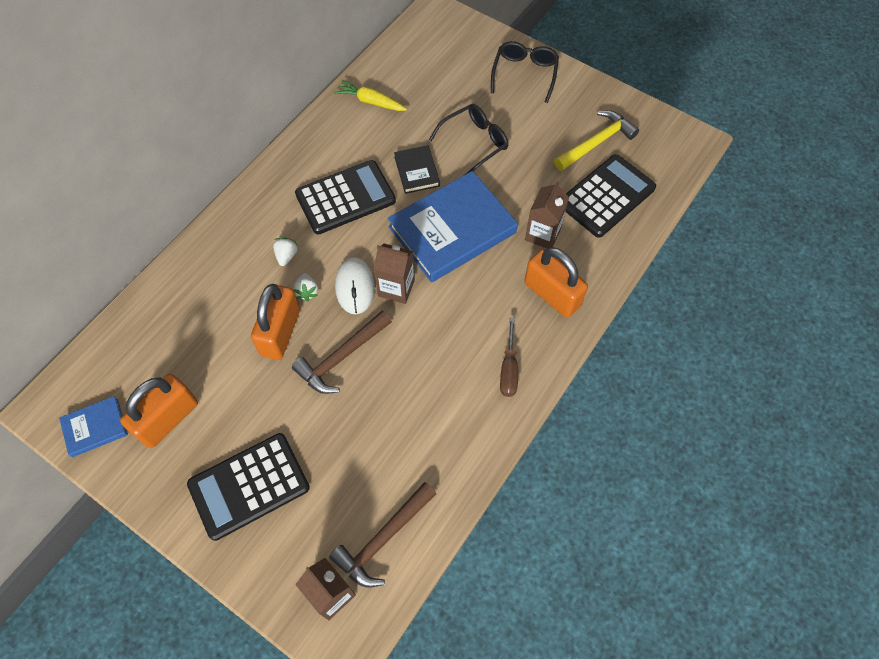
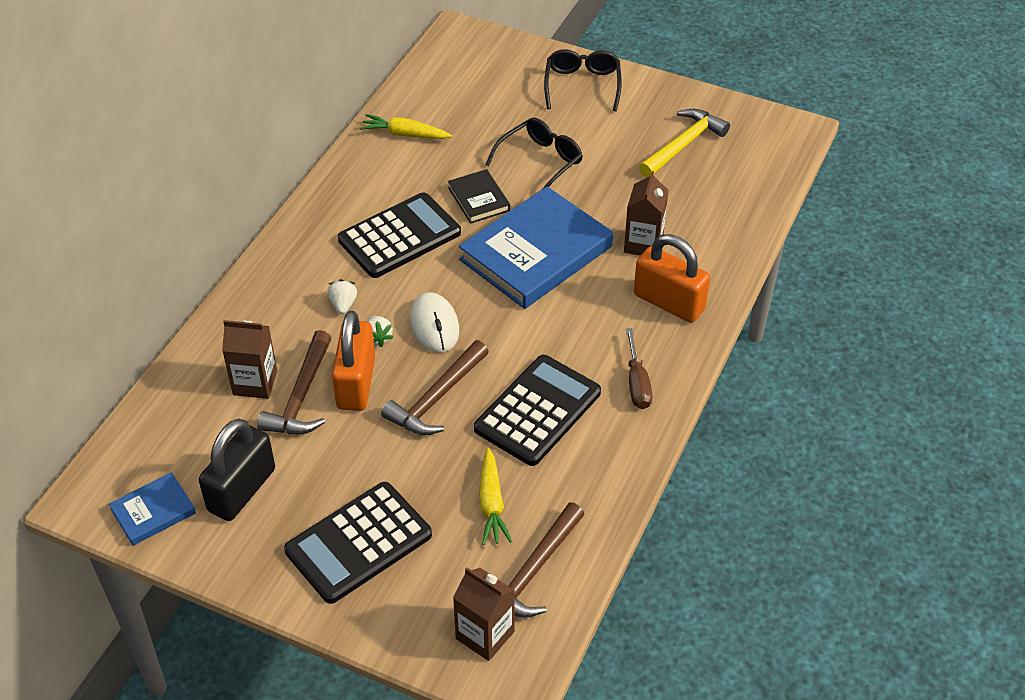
camera: 10 degrees left, 15 degrees down
(168, 419) = (242, 490): orange padlock -> black padlock
(235, 337) = (301, 396): none -> brown hammer
(364, 466) = (491, 503): none -> yellow carrot
(396, 288) = (484, 320): brown carton -> brown carton (255, 383)
(606, 196) = (708, 197): black calculator -> black calculator (537, 411)

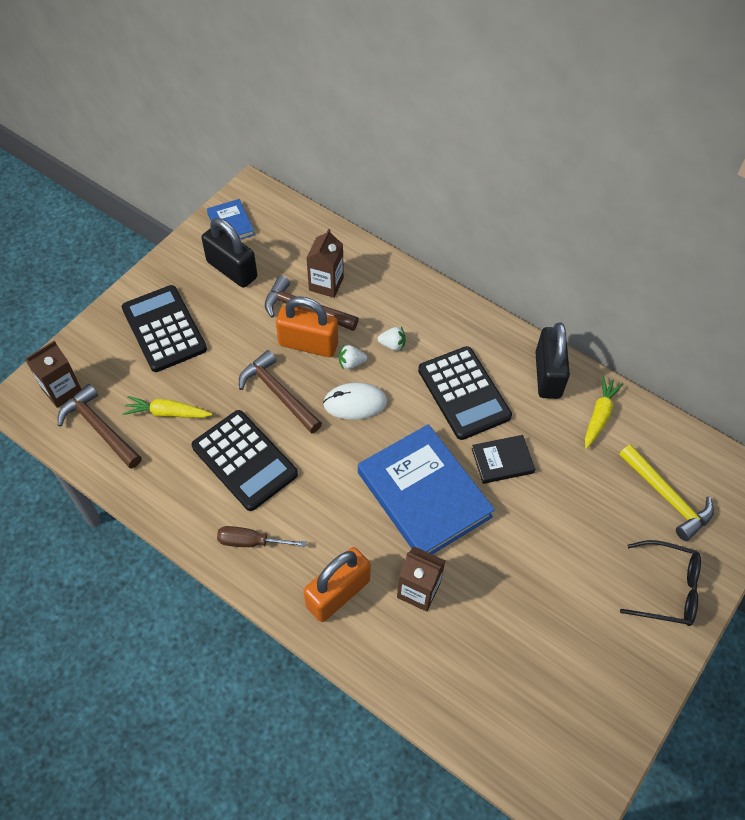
camera: 100 degrees right, 10 degrees up
(361, 174) = (548, 375): none -> black padlock
(540, 162) = (548, 523): black glasses -> none
(683, 145) = (560, 669): yellow hammer -> yellow hammer (666, 496)

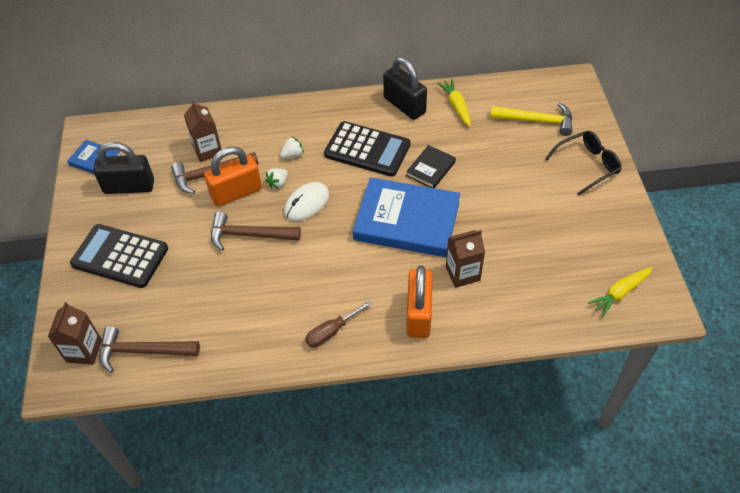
camera: 40 degrees left, 5 degrees down
(167, 413) = (184, 304): yellow carrot -> yellow carrot (619, 293)
(244, 460) = (272, 290): black calculator -> none

